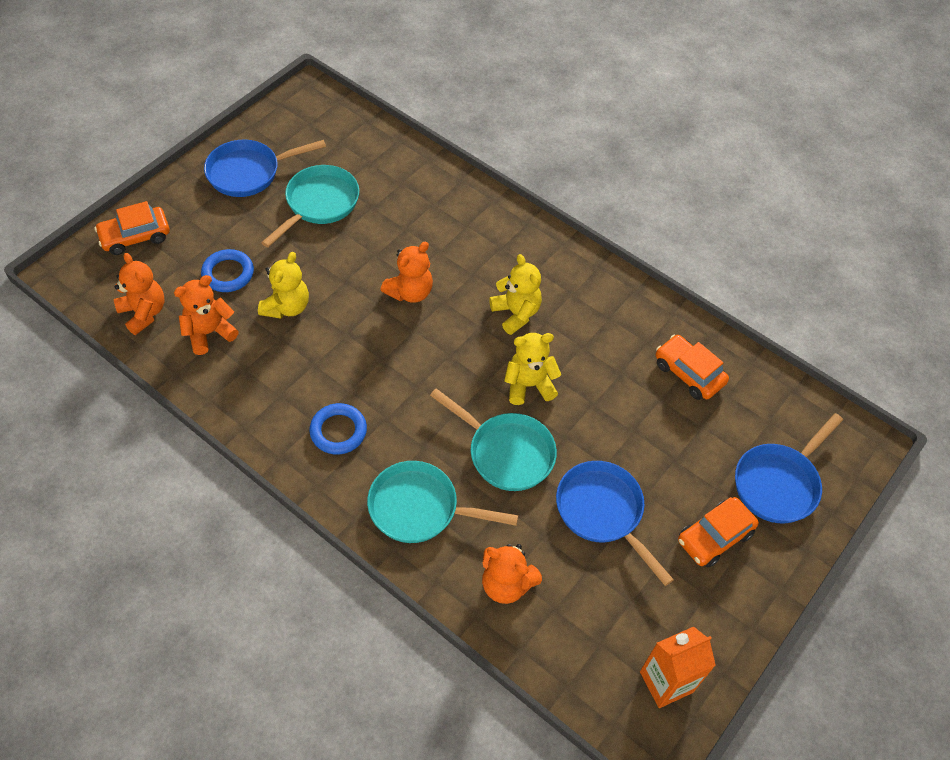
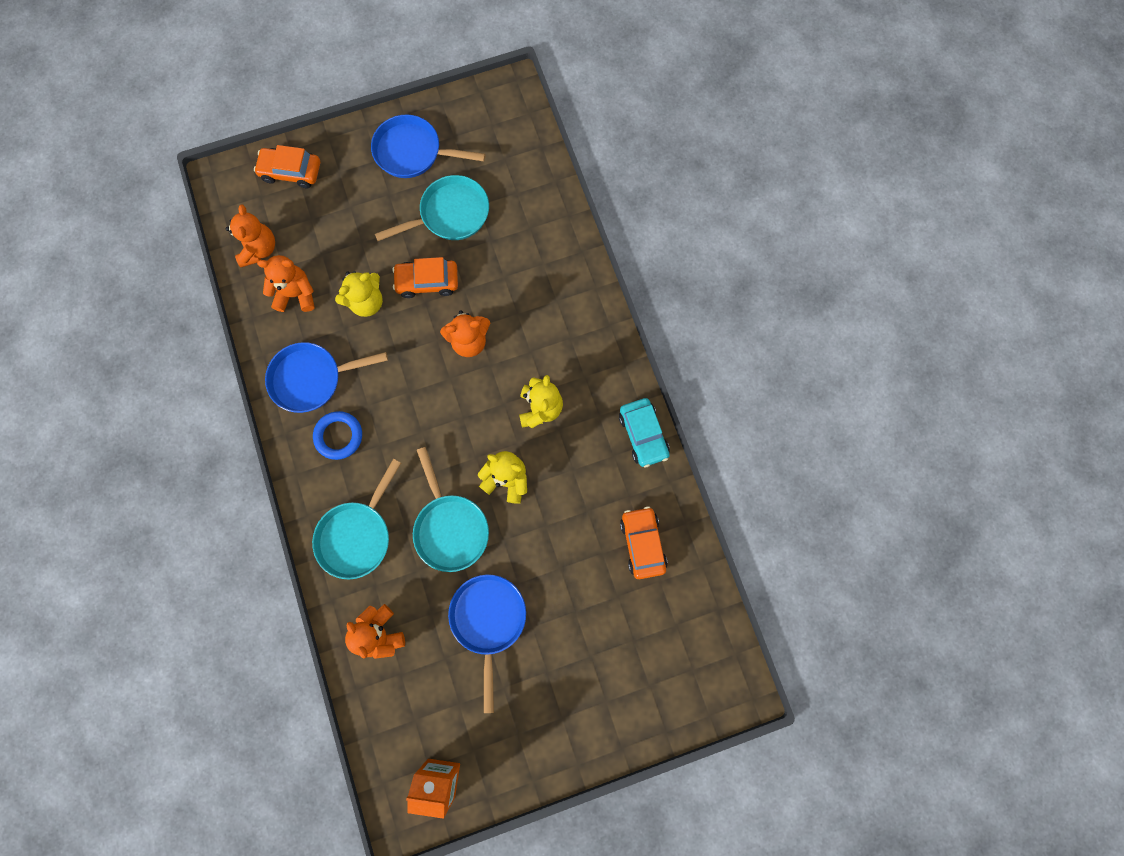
camera: 35 degrees right, 20 degrees up
(228, 273) = (340, 245): blue ring -> none
(419, 508) = (357, 535): turquoise pan -> turquoise pan turned 105 degrees counterclockwise
(621, 289) = (643, 435): none -> turquoise car
(714, 537) = (558, 693): orange car -> orange car (427, 282)
(778, 483) = (642, 681): blue pan -> blue pan (311, 379)

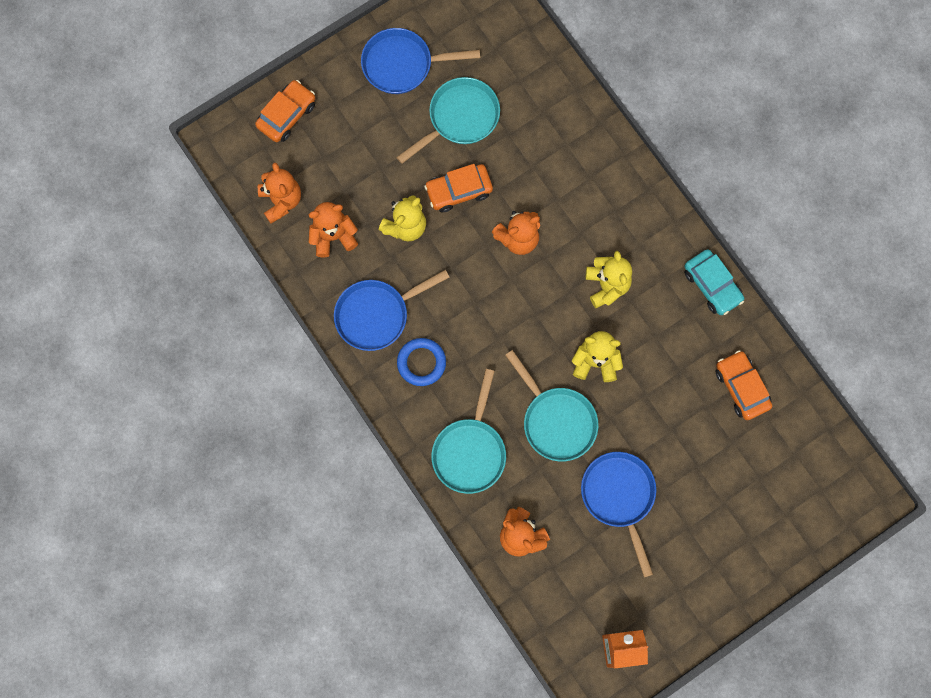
camera: 15 degrees left, 0 degrees up
(291, 172) = (287, 115): orange car -> orange car turned 135 degrees clockwise

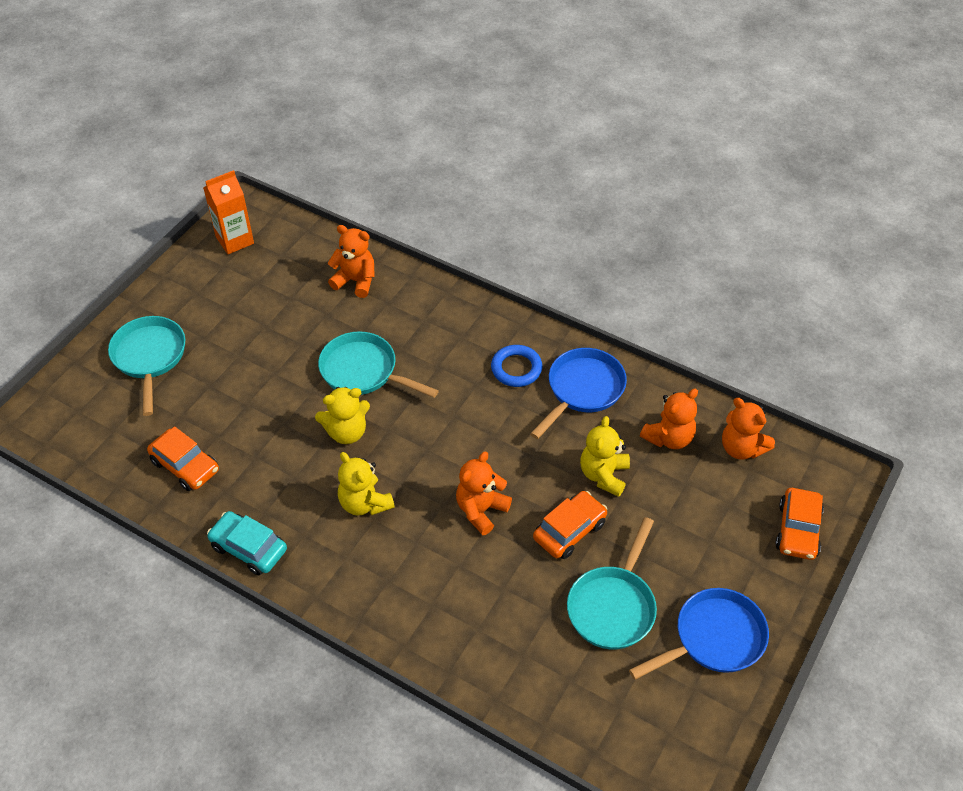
camera: 155 degrees right, 25 degrees down
(470, 451) = (432, 321): turquoise pan -> turquoise pan (149, 357)
(619, 496) = (277, 337): blue pan -> none

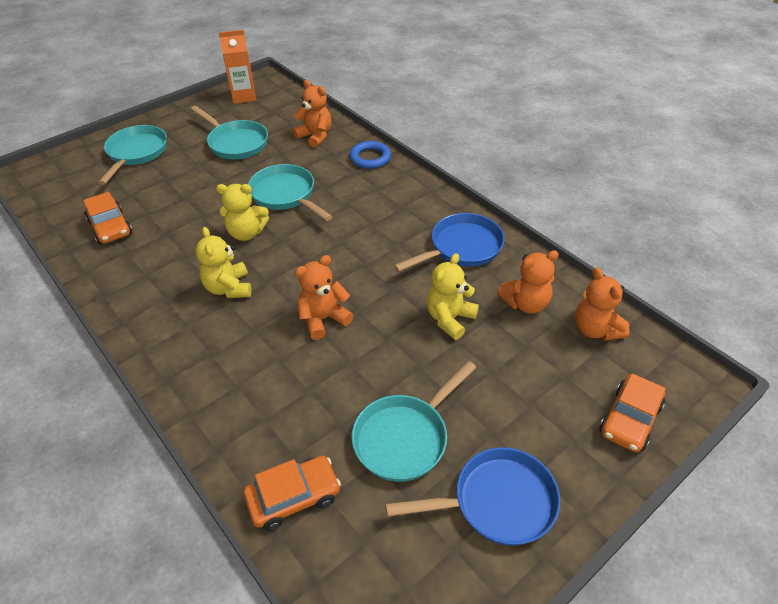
camera: 20 degrees right, 5 degrees down
(249, 548) = (116, 298): turquoise car -> none
(265, 313) = (236, 143): none -> turquoise pan
(516, 368) = (411, 220): blue ring -> blue ring (370, 158)
(569, 530) = (395, 357): orange car -> orange car (294, 497)

